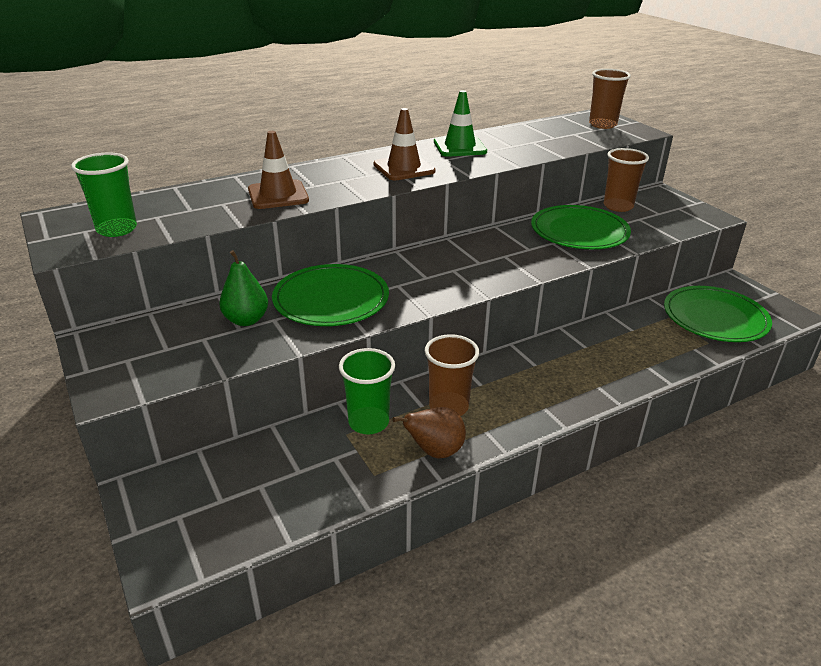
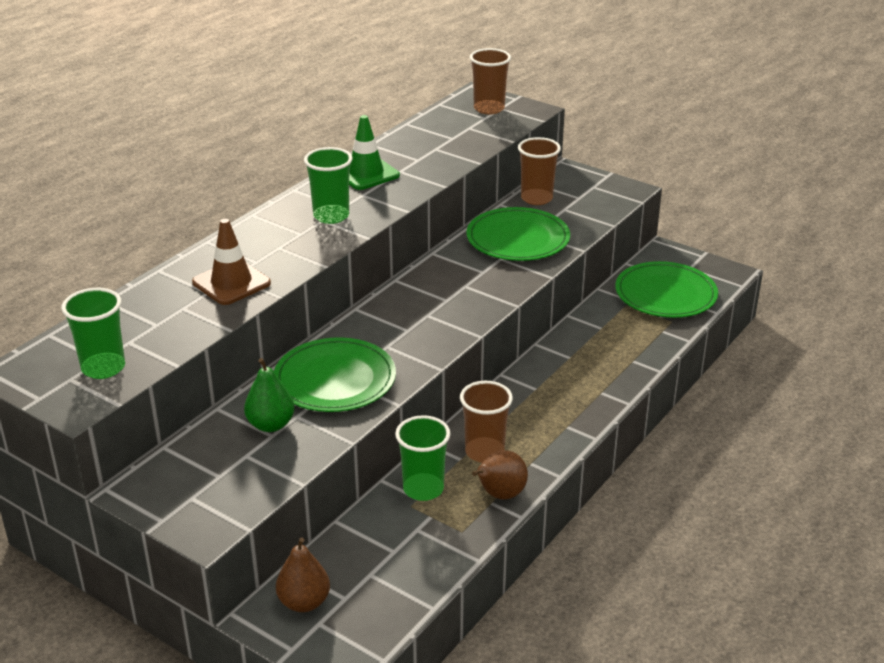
camera: 25 degrees left, 0 degrees up
(183, 491) = (304, 602): none -> brown pear
(404, 168) = (331, 216): brown traffic cone -> green cup

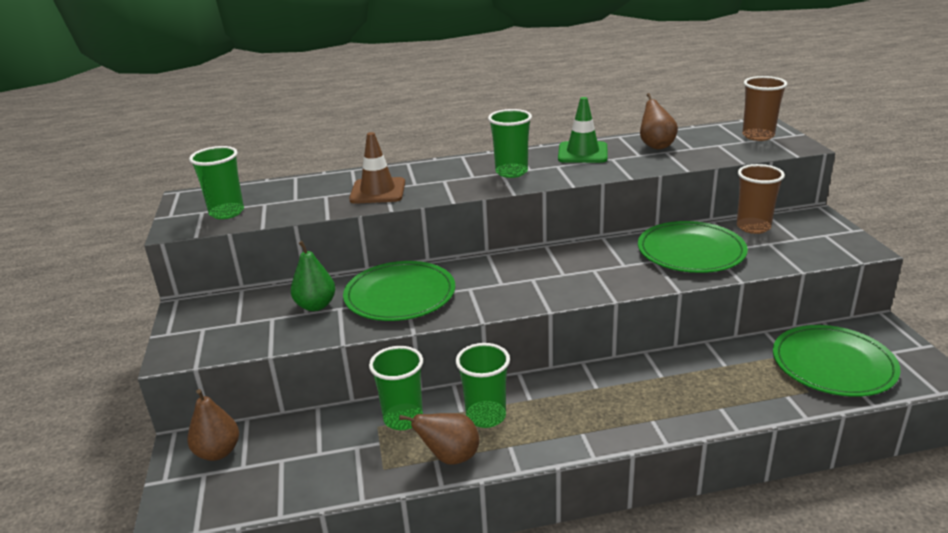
camera: 45 degrees right, 5 degrees down
(419, 145) = (656, 146): none -> brown pear
(484, 452) = (486, 416): brown cup -> green cup

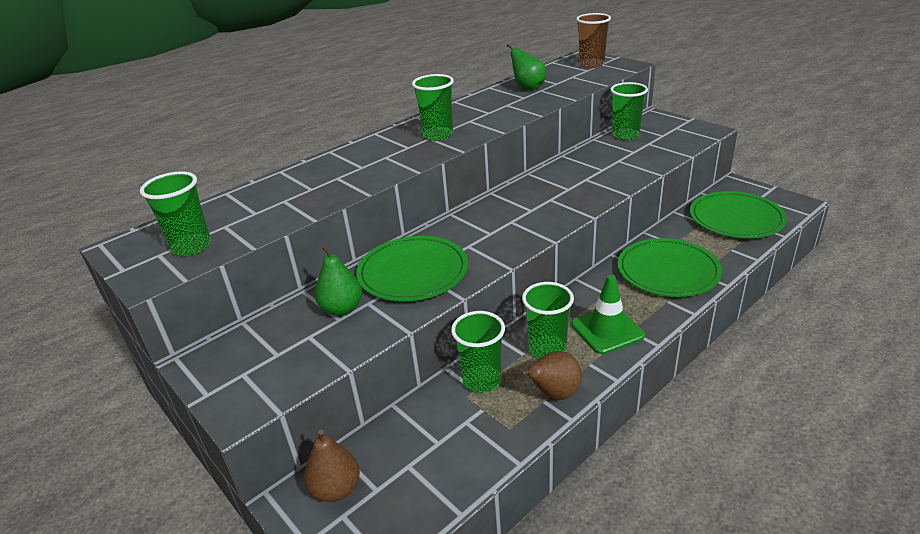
camera: 30 degrees left, 5 degrees up
(378, 191) = (333, 182): brown traffic cone -> none
(582, 153) = (477, 106): green traffic cone -> green traffic cone (607, 330)
(656, 146) = (528, 88): brown pear -> green pear
(691, 251) = (604, 164): green plate -> green plate (668, 271)
(753, 227) = (625, 135): brown cup -> green cup

